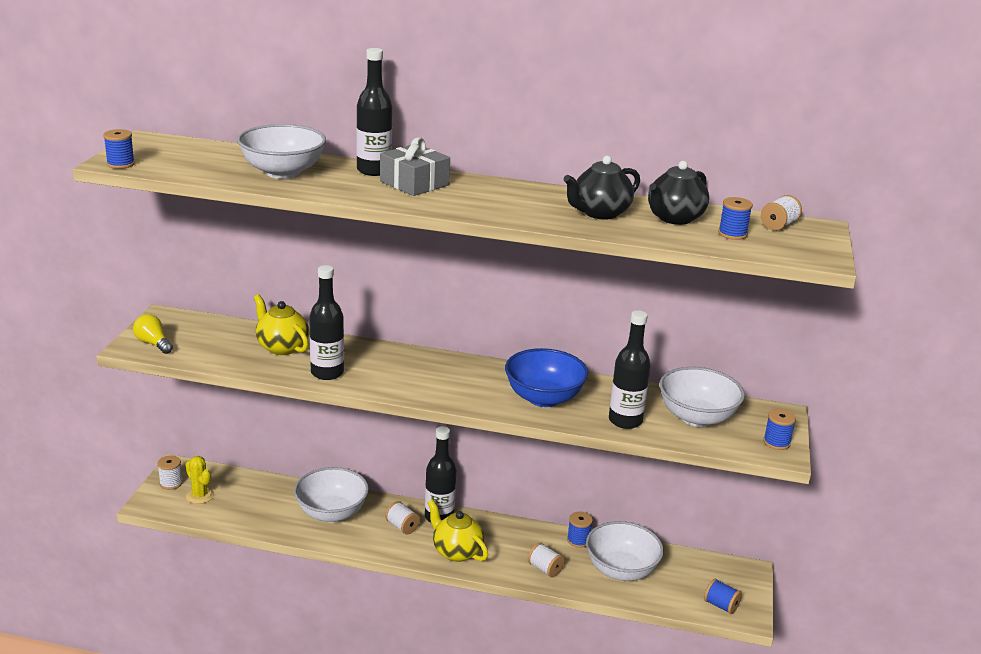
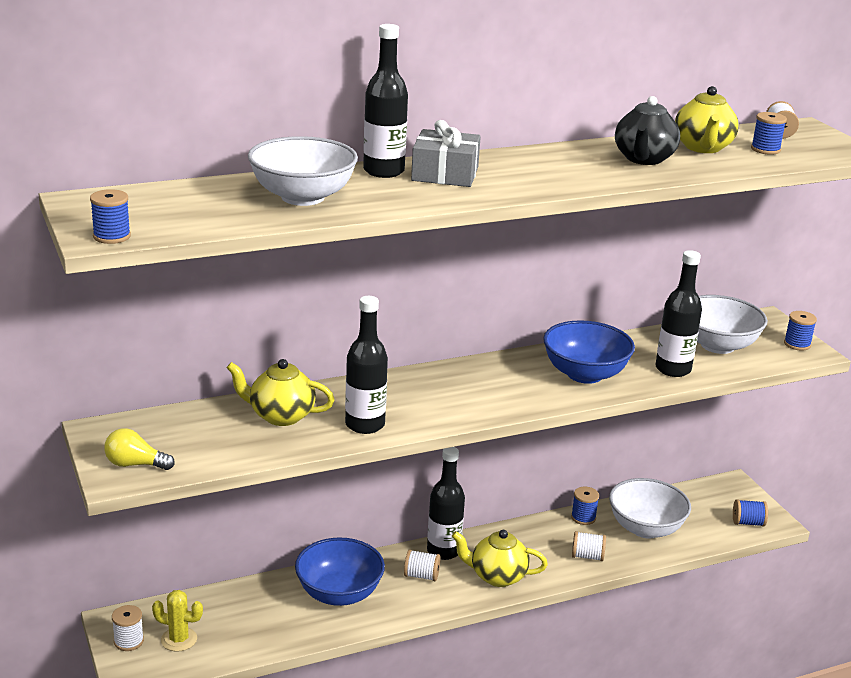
camera: 35 degrees left, 0 degrees up
(331, 513) = (339, 593): white bowl -> blue bowl
(674, 218) = (703, 148): black teapot -> yellow teapot

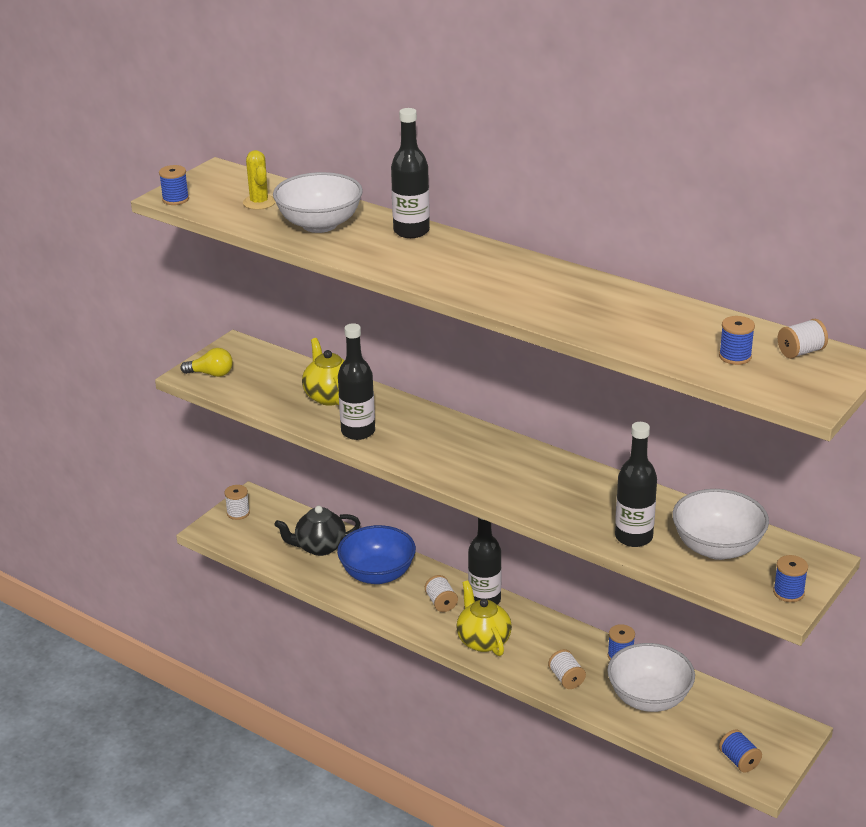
camera: 60 degrees right, 5 degrees up
(135, 464) = (211, 374): yellow light bulb -> yellow light bulb turned 120 degrees clockwise
(179, 639) = (259, 531): yellow cactus -> yellow cactus (259, 202)
(445, 174) = (441, 252): grey gift -> none
(584, 374) = (562, 496): blue bowl -> none
(644, 159) = (608, 312): black teapot -> black teapot (319, 547)
(703, 148) = (686, 328): yellow teapot -> none

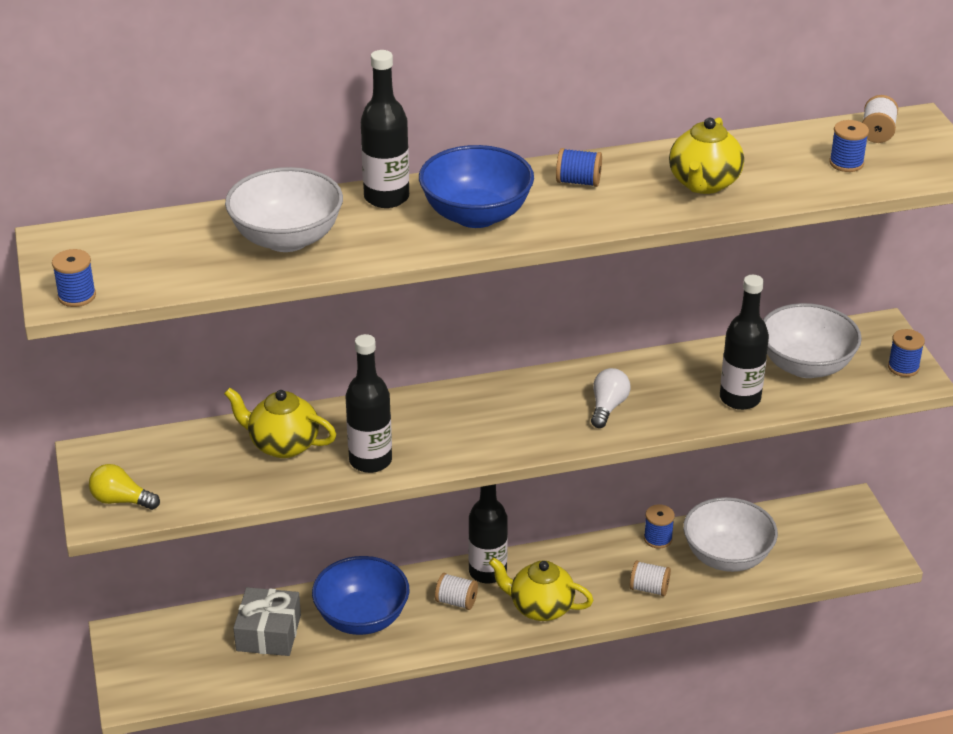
camera: 50 degrees left, 5 degrees up
(211, 374) = (121, 500): yellow light bulb -> yellow light bulb turned 120 degrees counterclockwise
(238, 513) = (133, 659): white spool -> none
(259, 202) = (176, 250): yellow cactus -> none
(319, 547) = (268, 633): black teapot -> grey gift
(439, 264) = (476, 215): none -> blue bowl
(540, 489) = (608, 407): none -> white light bulb
(610, 318) = (703, 184): none -> yellow teapot
(739, 760) = (851, 556): blue spool -> blue spool (578, 182)

